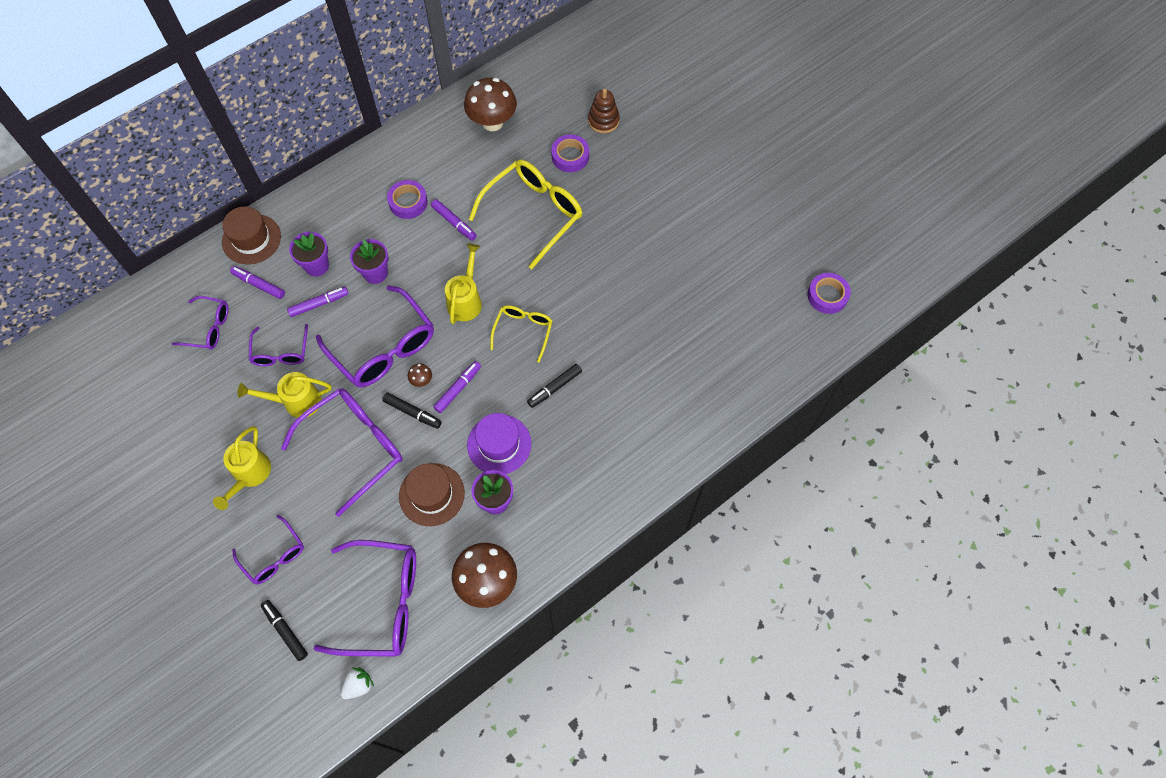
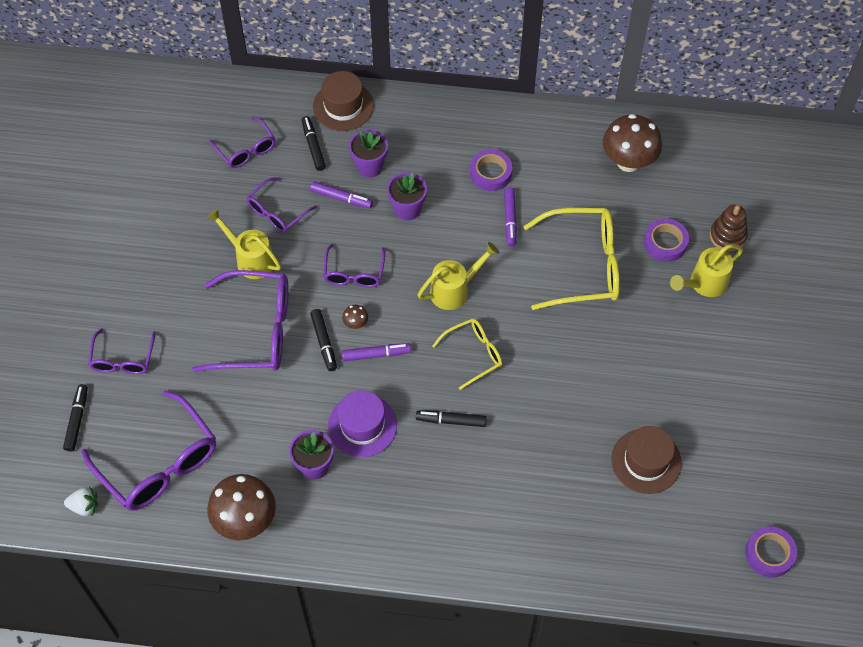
camera: 45 degrees right, 5 degrees down
(249, 475) = (165, 285): yellow watering can -> yellow watering can (704, 284)
(259, 285) = (313, 146): purple marker -> black marker
(383, 347) = (354, 273): purple glasses -> purple glasses, size x0.56
(431, 494) = (274, 417): brown hat -> brown hat (646, 461)

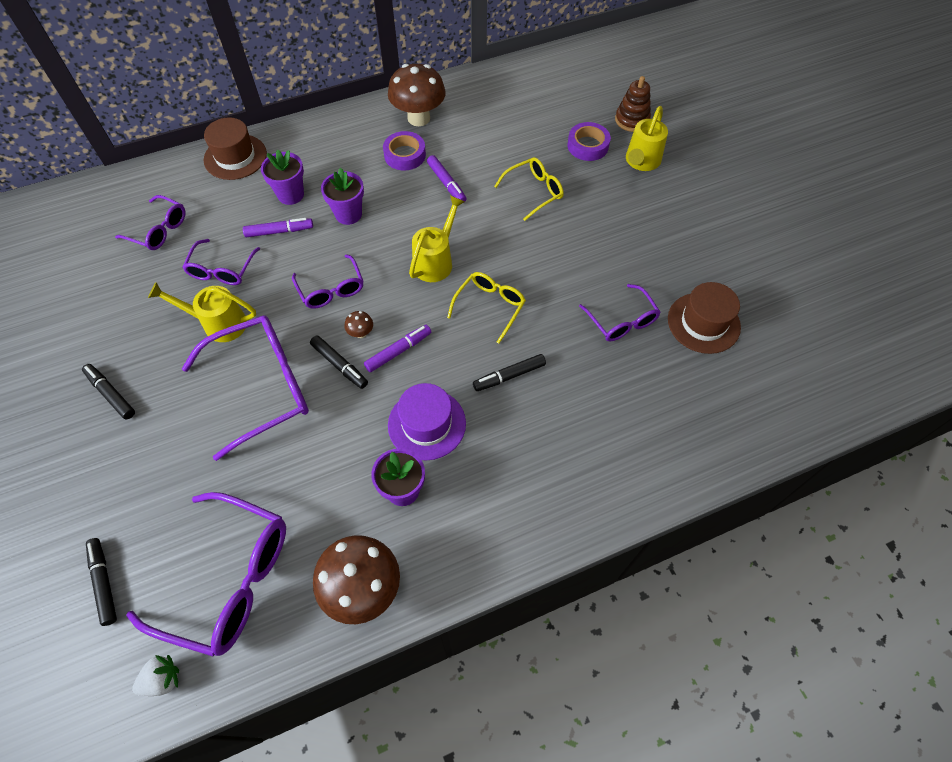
camera: 30 degrees left, 0 degrees up
(123, 359) = (127, 487): purple glasses -> purple glasses (621, 320)
(313, 146) = (226, 200): black marker -> black marker (111, 394)
(582, 266) = (533, 192): yellow glasses -> yellow glasses, size x0.56
(628, 162) = (514, 100): brown mushroom -> brown mushroom (418, 118)
(769, 554) = (860, 347): purple tape -> none

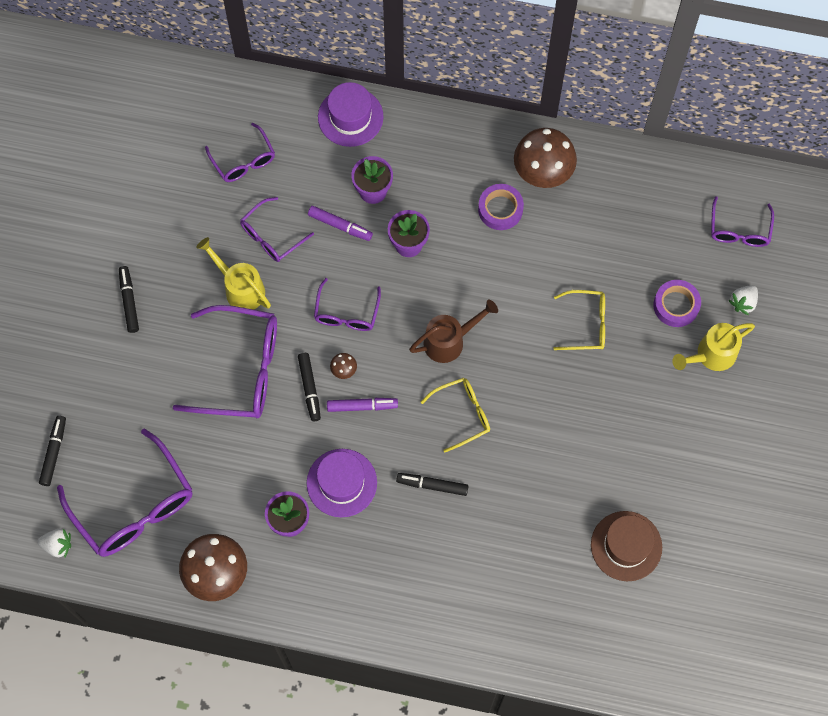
camera: 35 degrees right, 10 degrees up
(235, 157) = (350, 117): brown hat -> purple hat
(436, 261) = (450, 341): yellow watering can -> brown watering can
(446, 183) = (515, 265): purple marker -> none
(621, 320) = (560, 498): purple glasses -> purple glasses (739, 230)
(632, 120) = (743, 302): brown stacking toy -> white strawberry

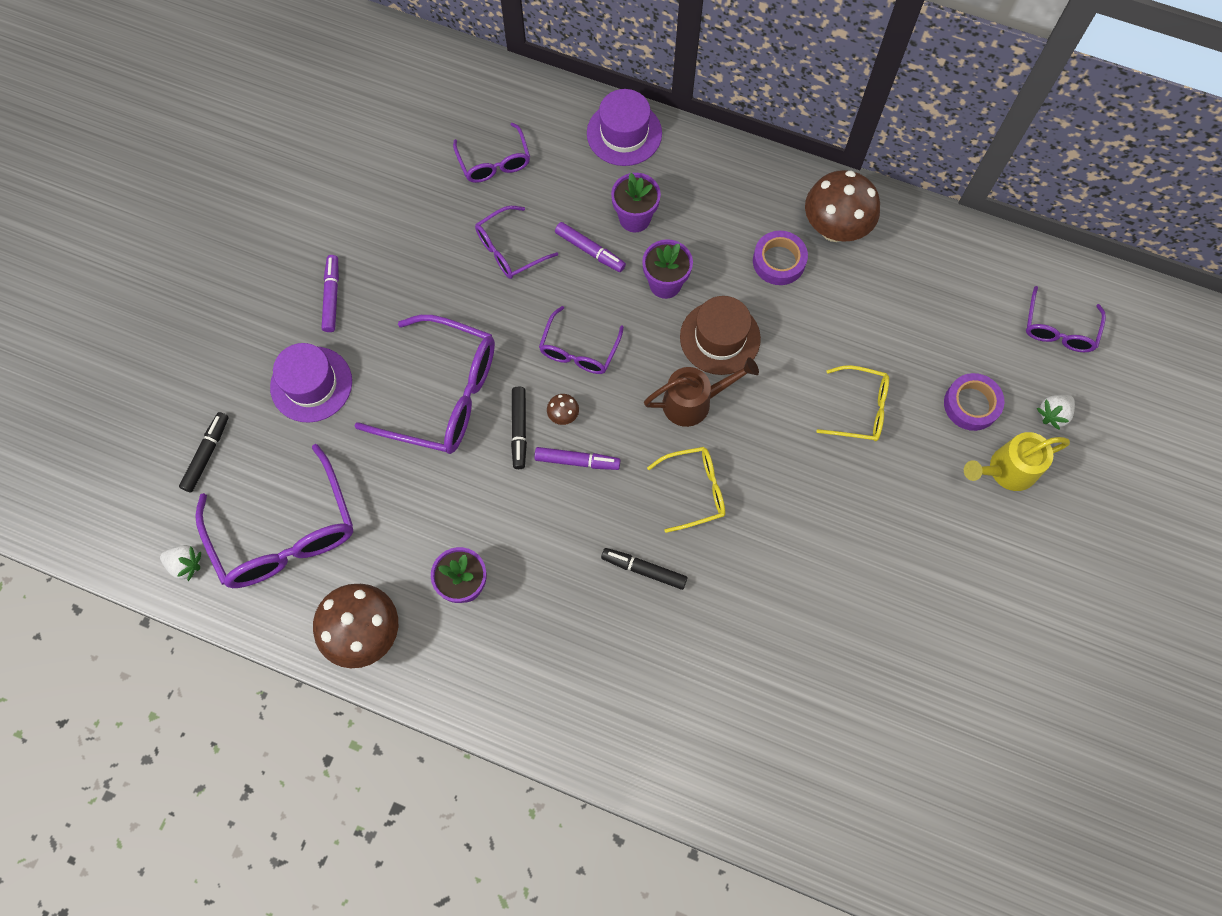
camera: 10 degrees right, 0 degrees up
(129, 302) = (332, 297): black marker -> purple marker
(240, 288) = (461, 302): yellow watering can -> none
(341, 483) = (536, 548): purple hat -> purple hat (311, 384)
(626, 546) = (869, 686): brown hat -> brown hat (720, 338)

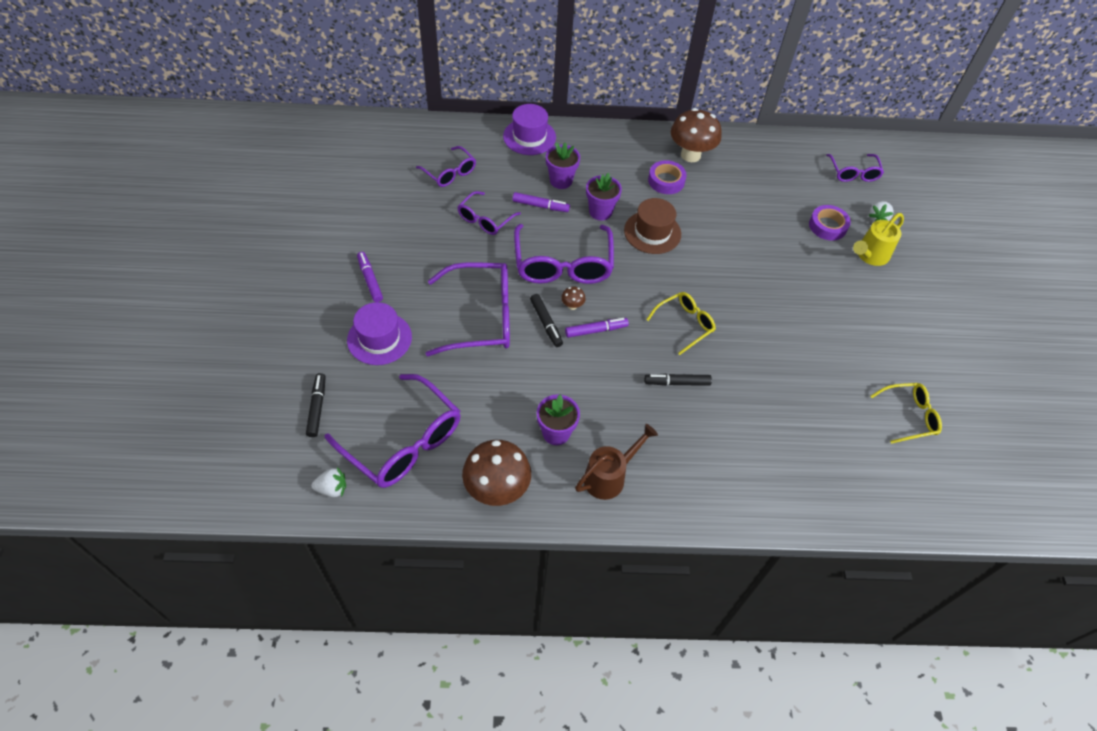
camera: 25 degrees left, 15 degrees down
(579, 350) = (563, 264): purple glasses -> purple glasses, size x1.79
(694, 402) = (656, 273): brown watering can -> brown watering can (609, 476)
(859, 409) = (762, 247): yellow glasses -> yellow glasses (908, 416)

